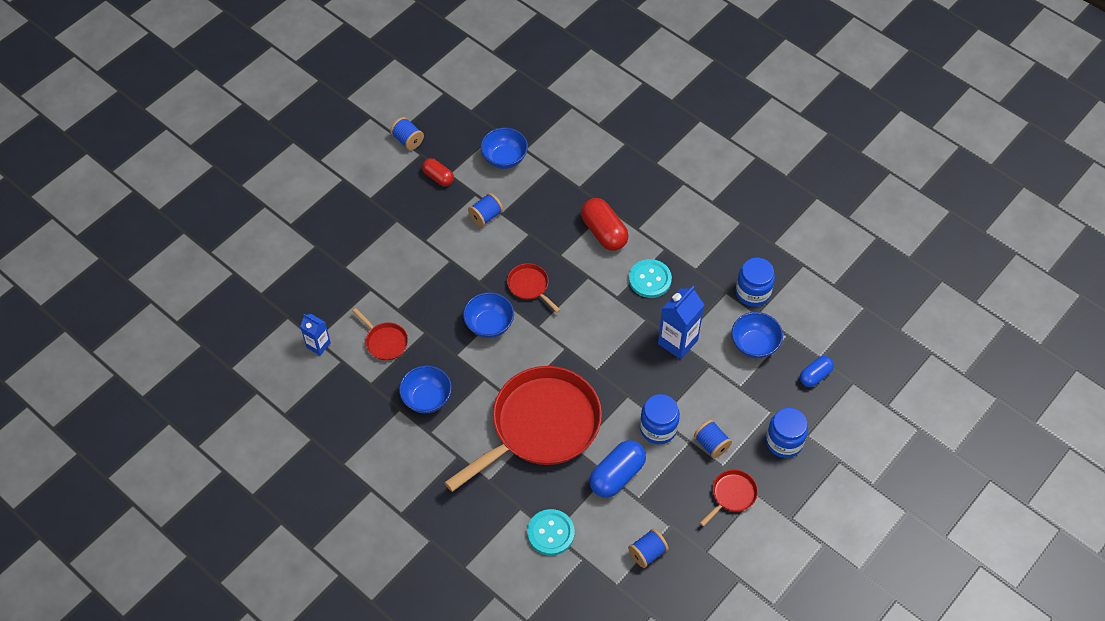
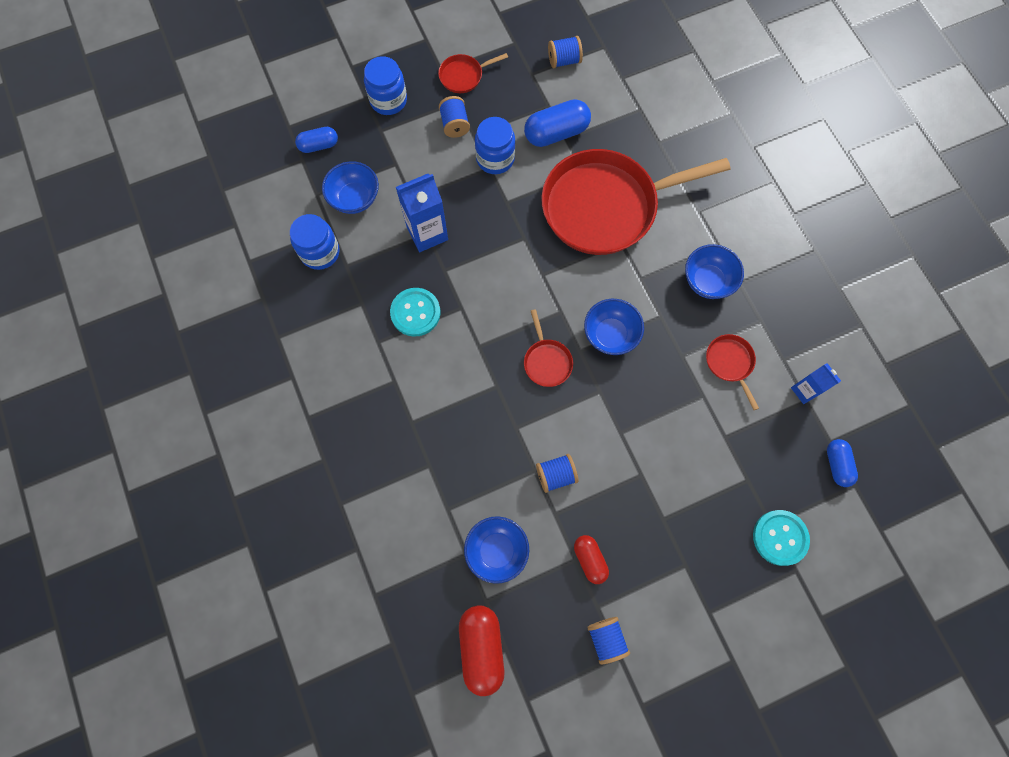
camera: 155 degrees left, 15 degrees up
(278, 303) = (837, 464): none -> blue capsule
(550, 533) = (641, 109): turquoise button -> turquoise button (780, 537)
(604, 232) = (432, 392): red capsule -> red capsule (481, 648)

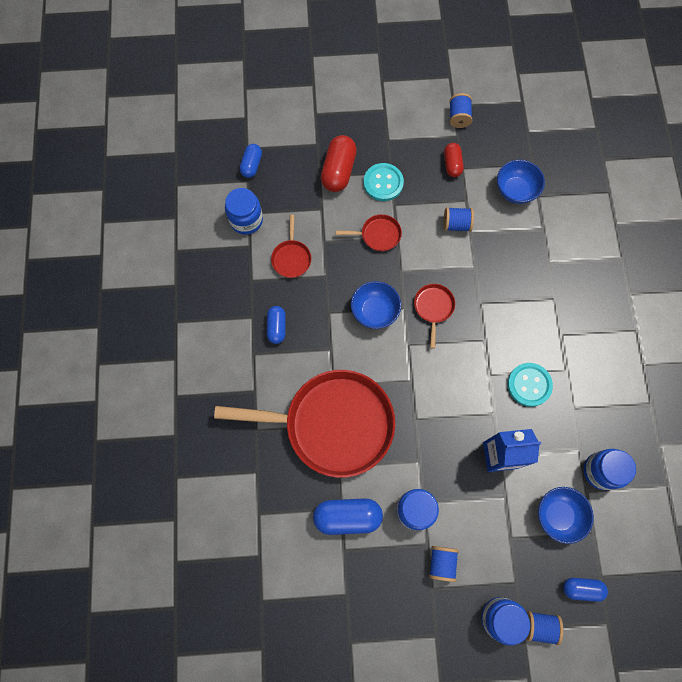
camera: 160 degrees left, 0 degrees up
(463, 76) = (415, 619): red pan -> red pan (378, 235)
(481, 648) = (543, 138): red capsule -> red capsule (338, 171)
(564, 60) = (308, 599): blue spool -> blue spool (539, 626)
(707, 281) = (277, 327): blue bowl -> blue capsule
(780, 537) = (316, 135): turquoise button -> turquoise button (383, 183)
(804, 390) = (246, 220): blue carton -> blue jar

